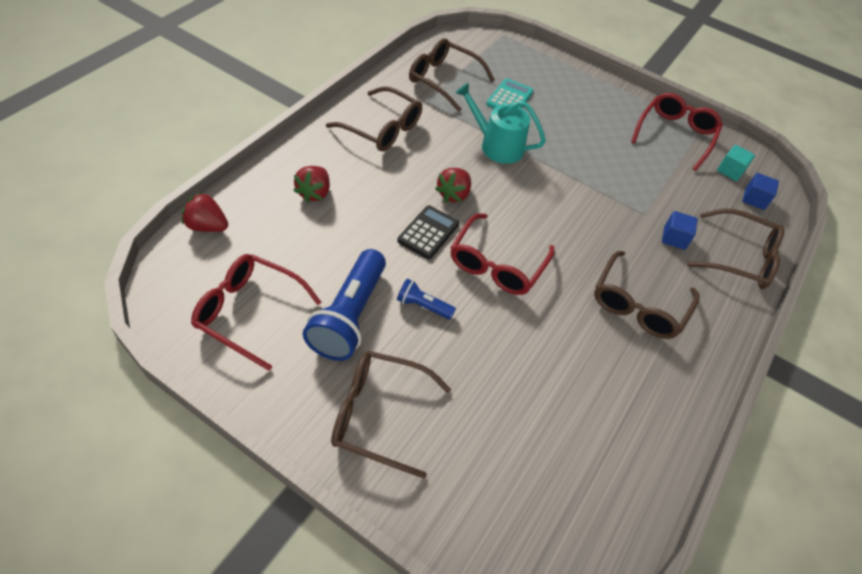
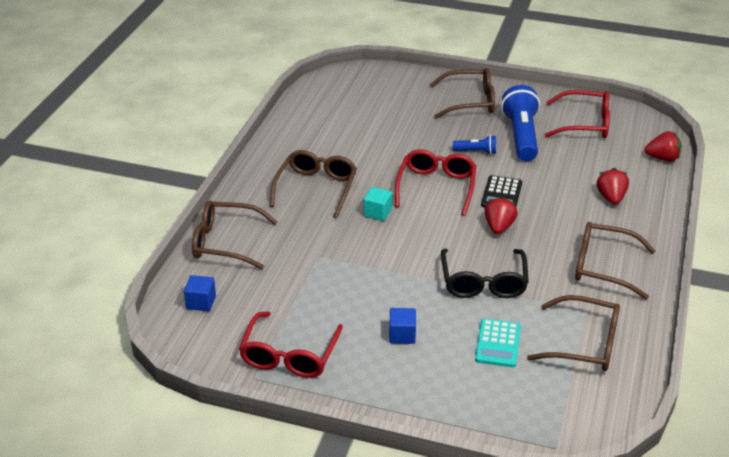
camera: 170 degrees right, 15 degrees down
(497, 146) = (483, 282): turquoise watering can -> black glasses
(674, 238) = (288, 243): blue cube -> blue cube (402, 335)
(730, 171) = (224, 327): turquoise cube -> turquoise cube (377, 213)

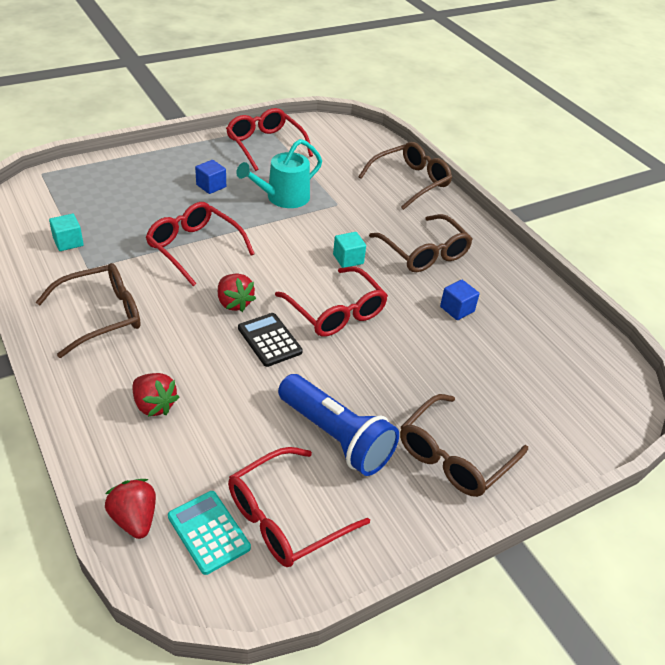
camera: 130 degrees right, 5 degrees up
(201, 302) = (360, 145): blue cube -> blue cube (457, 309)
(354, 287) = (283, 197): none -> turquoise watering can
(476, 152) = (354, 379): blue flashlight -> none
(483, 282) = (194, 248): black glasses -> red glasses
(498, 343) = (137, 211): turquoise calculator -> turquoise calculator (208, 532)
(585, 344) = (68, 242): brown glasses -> turquoise cube
(662, 158) = (134, 519): red strawberry -> red strawberry turned 105 degrees clockwise

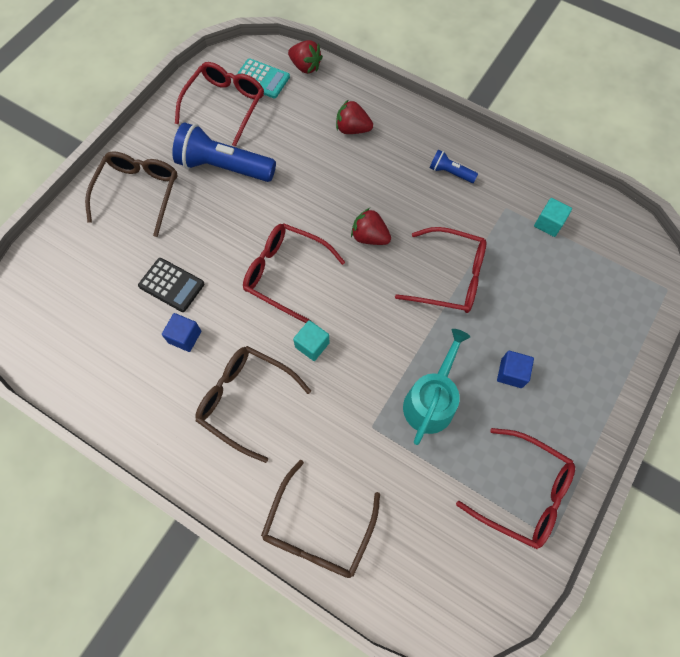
camera: 155 degrees right, 25 degrees up
(102, 315) = (450, 172): brown glasses -> blue flashlight
(269, 340) = (318, 217): black calculator -> black calculator (171, 285)

